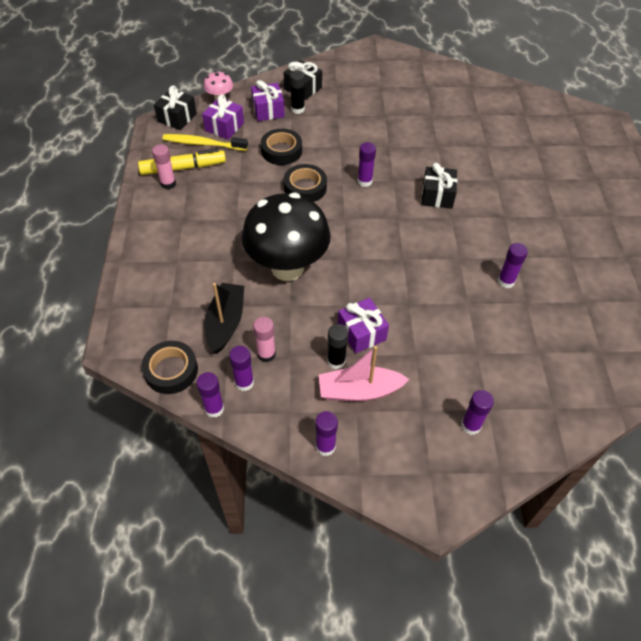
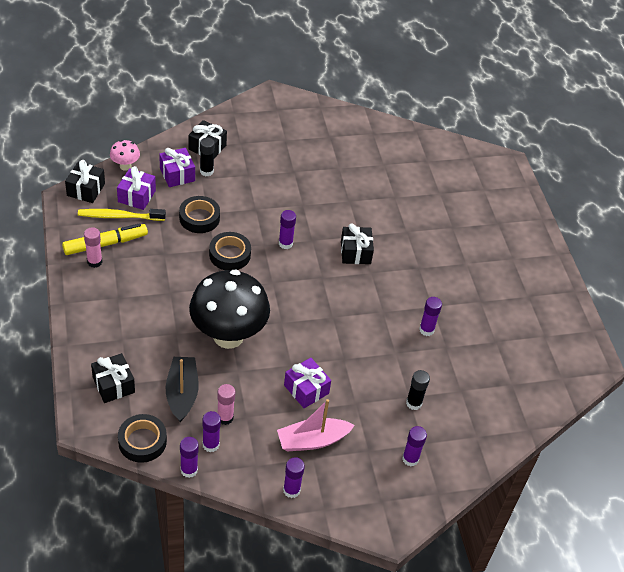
camera: 15 degrees left, 5 degrees down
(156, 306) = (113, 385): none -> black gift
(336, 361) = (288, 417): black glue stick -> black glue stick (414, 403)

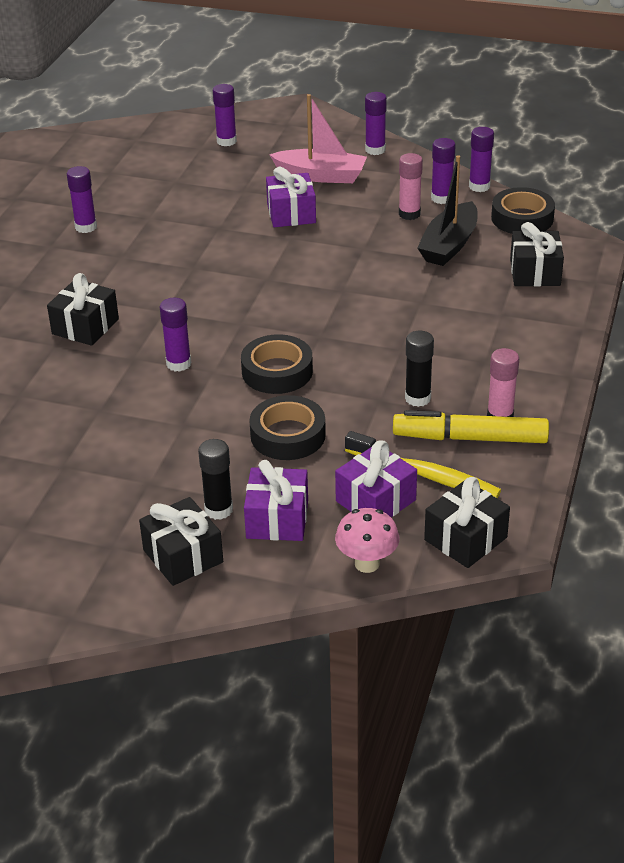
camera: 145 degrees left, 10 degrees down
(228, 336) = (350, 282): black mushroom -> none
(414, 403) = (176, 175): black glue stick -> black glue stick (417, 398)

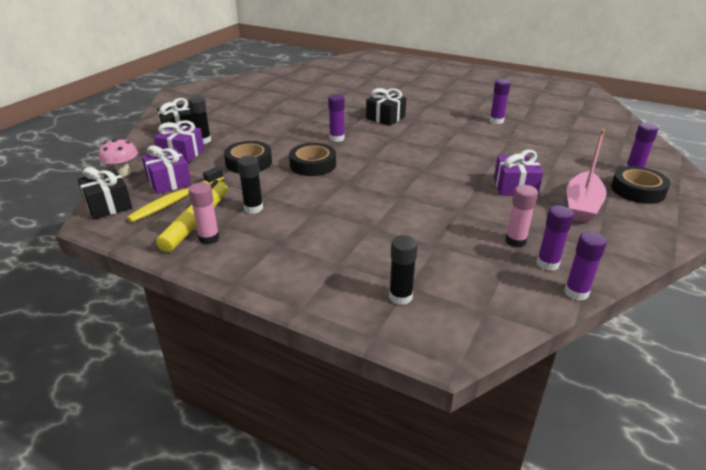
camera: 100 degrees right, 5 degrees down
(375, 150) = (642, 239): purple glue stick -> none
(449, 245) = (458, 254): black boat -> none
(522, 218) = (508, 310): black tape -> black tape (637, 190)
(535, 272) = (400, 297): black gift -> black glue stick

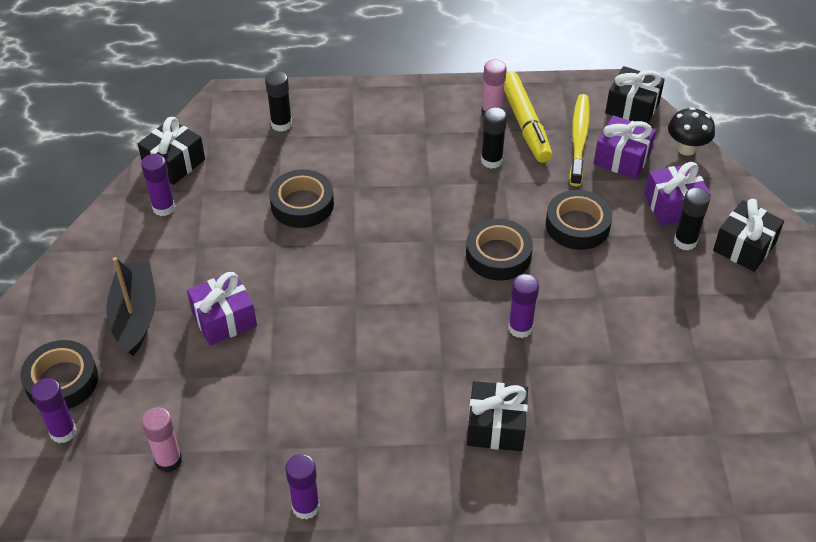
camera: 150 degrees right, 15 degrees up
(123, 173) = (686, 149): pink mushroom -> black mushroom
(422, 228) = (302, 204): none -> black tape
(515, 241) = (201, 225): pink glue stick -> pink glue stick (168, 460)
(529, 299) = (174, 163): none -> black gift
(576, 292) = (133, 185): purple glue stick -> none
(582, 206) = (135, 315): pink boat -> black boat

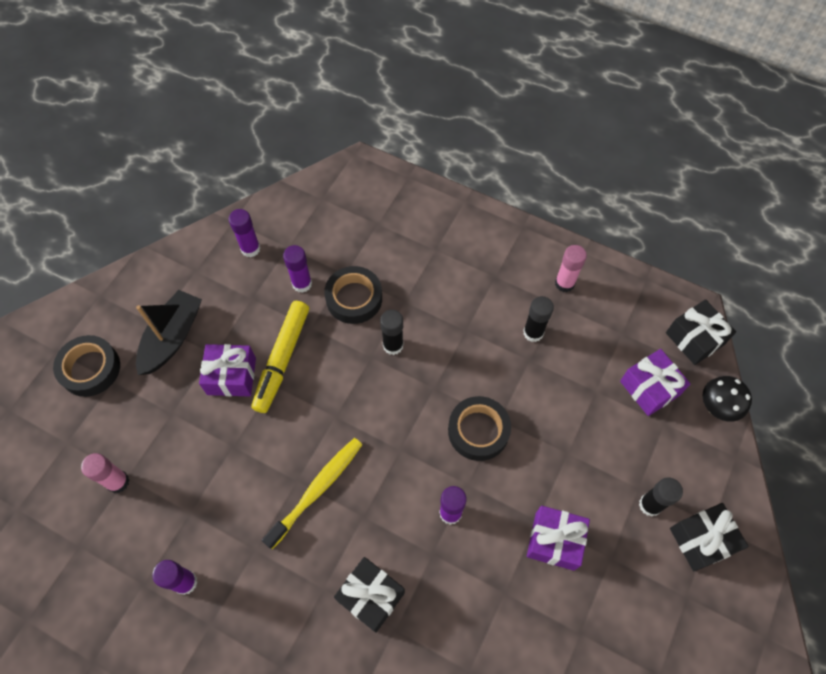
camera: 30 degrees right, 15 degrees up
(63, 432) = (65, 414): purple glue stick -> purple glue stick (302, 284)
(174, 163) = (283, 210): black gift -> none
(281, 124) = (385, 212): black glue stick -> black glue stick (393, 345)
(525, 124) = (586, 309): yellow marker -> yellow marker (282, 359)
(577, 225) = (564, 437): black tape -> none
(579, 139) = (624, 348): yellow toothbrush -> yellow toothbrush (317, 490)
(673, 205) = (664, 462): purple gift -> purple gift (554, 541)

